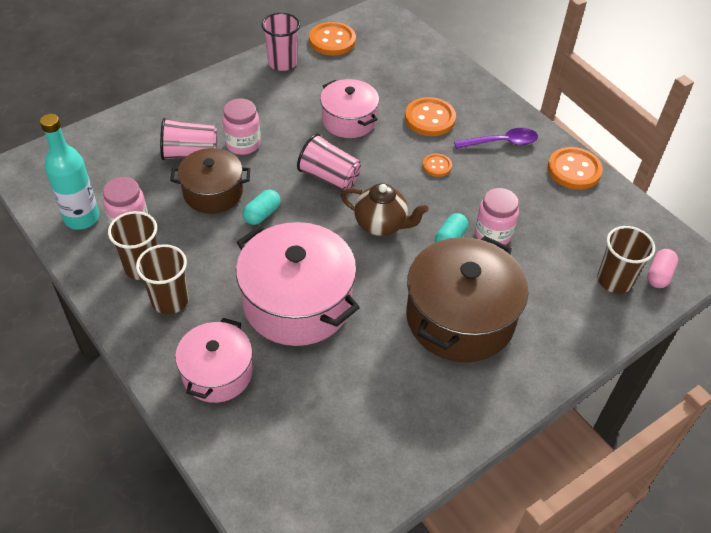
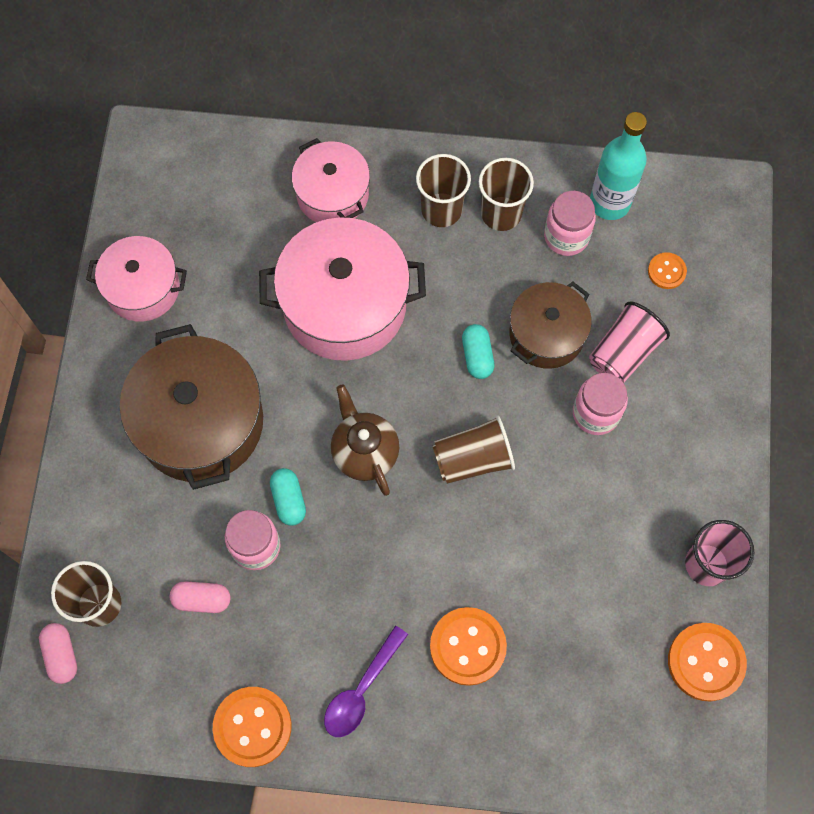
camera: 135 degrees right, 20 degrees up
(329, 176) = (472, 459): pink cup -> brown cup
(349, 120) = (541, 553): pink pot -> pink pot (143, 288)
(381, 225) = (364, 452): brown teapot -> brown teapot turned 90 degrees clockwise
(437, 166) = (391, 582): orange button -> orange button (666, 271)
(549, 236) = (202, 599): none -> pink capsule

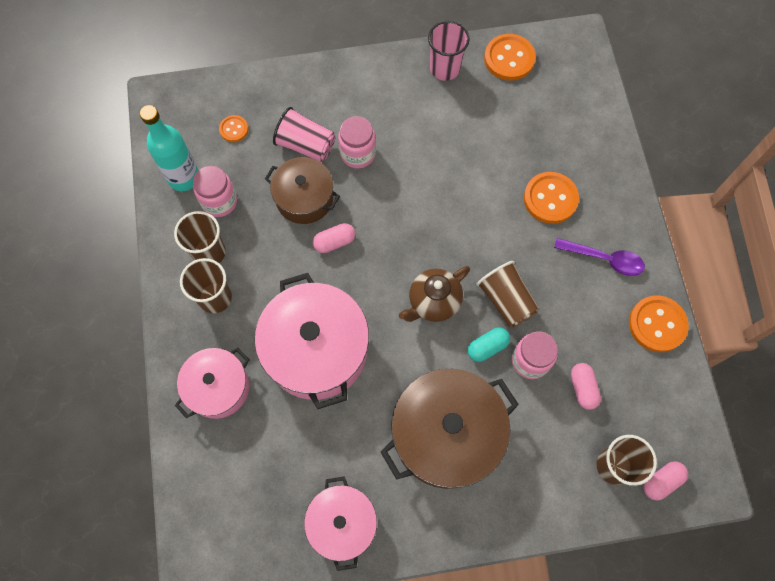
camera: 105 degrees left, 0 degrees up
(472, 459) = (416, 226): brown cup -> brown cup (506, 300)
(477, 356) = (334, 242): turquoise capsule -> pink capsule

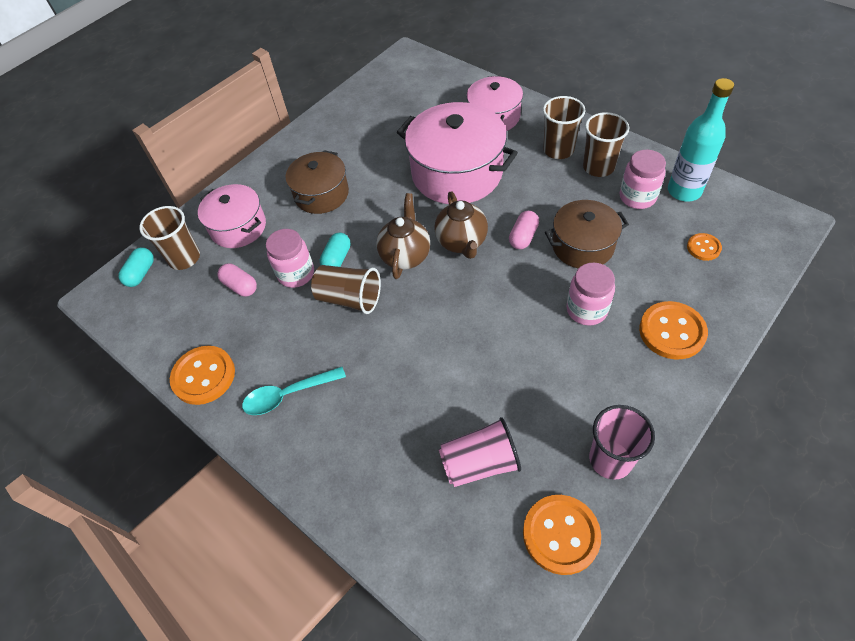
camera: 145 degrees right, 15 degrees down
(306, 145) = (635, 282): pink cup -> pink cup (480, 463)
(342, 523) = (347, 118): pink pot -> pink pot (238, 227)
(382, 277) = (462, 242): none -> brown teapot
(446, 434) = (321, 194): brown pot -> brown pot, size x0.61
(550, 199) = (380, 410): orange button -> orange button (672, 331)
(604, 259) = (288, 395): purple spoon -> turquoise spoon
(661, 481) = (141, 273): pink capsule -> turquoise capsule

